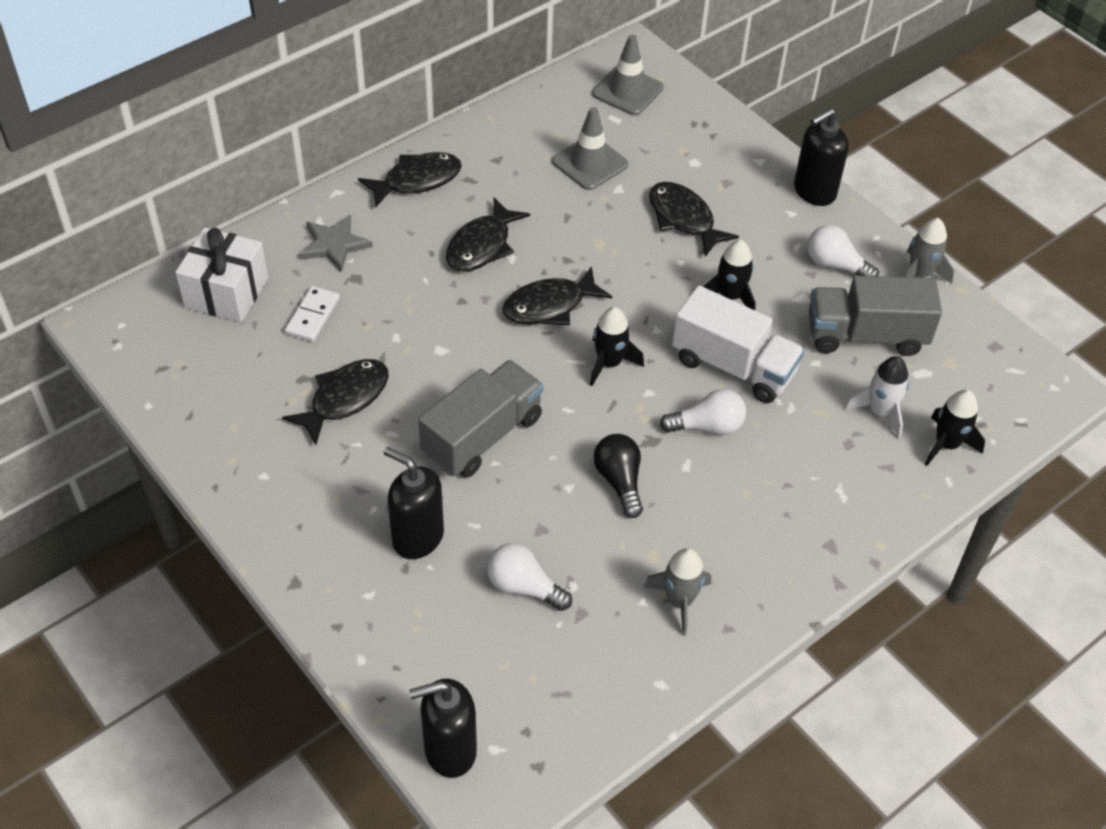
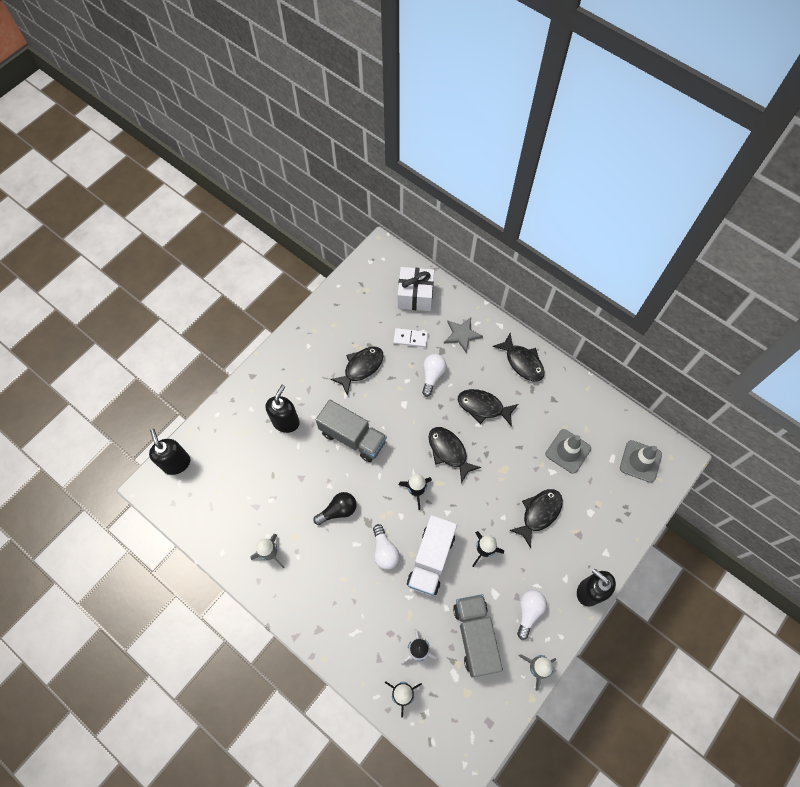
camera: 80 degrees right, 15 degrees up
(345, 399) = (361, 368): black fish -> black fish turned 75 degrees counterclockwise
(524, 587) = (266, 476): white light bulb -> white light bulb (432, 376)

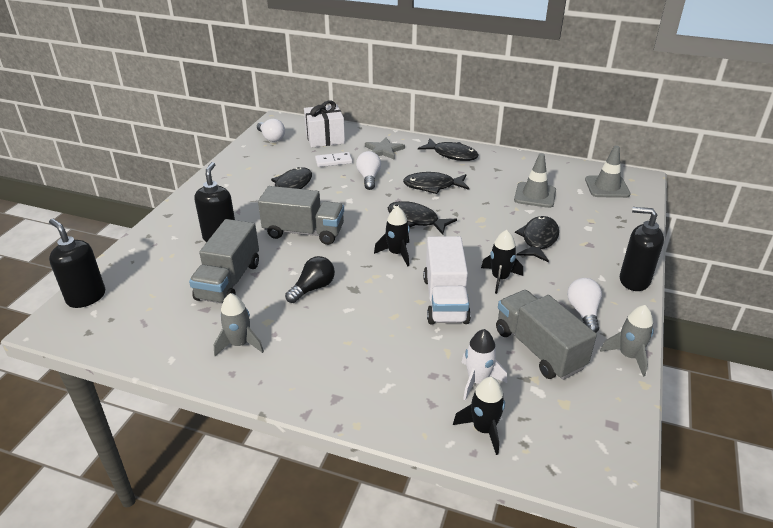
camera: 20 degrees left, 30 degrees down
(279, 480) = (229, 281): none -> grey truck
(384, 551) = (386, 306): white light bulb -> white light bulb (271, 138)

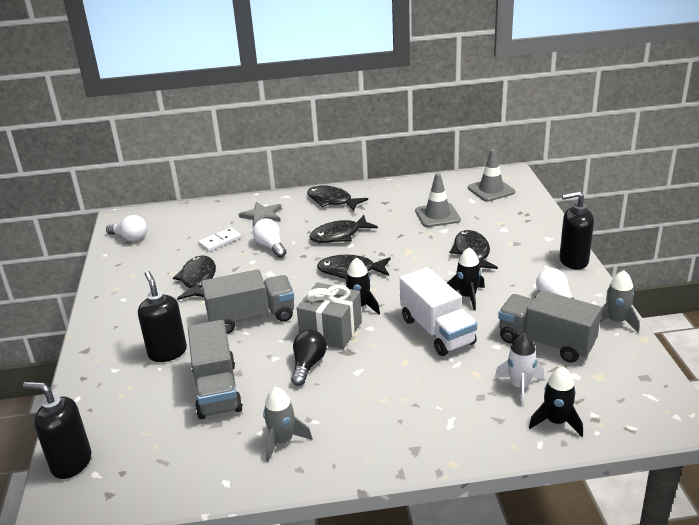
camera: 25 degrees left, 5 degrees down
(325, 138) = (189, 221): white gift -> none
(356, 265) = (331, 330): none -> grey gift
(452, 154) = (332, 201): black fish -> black fish turned 150 degrees counterclockwise

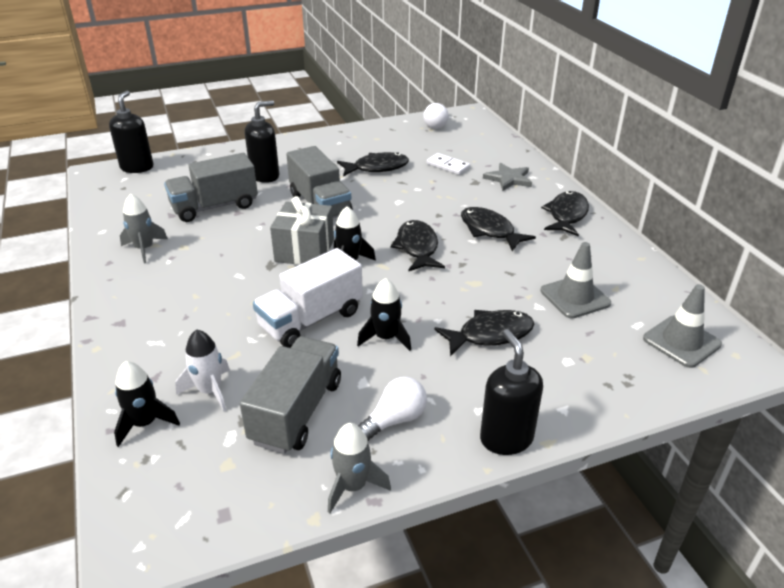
camera: 75 degrees right, 5 degrees up
(270, 246) = (449, 193): white light bulb -> none
(308, 365) = (248, 246): black light bulb -> none

